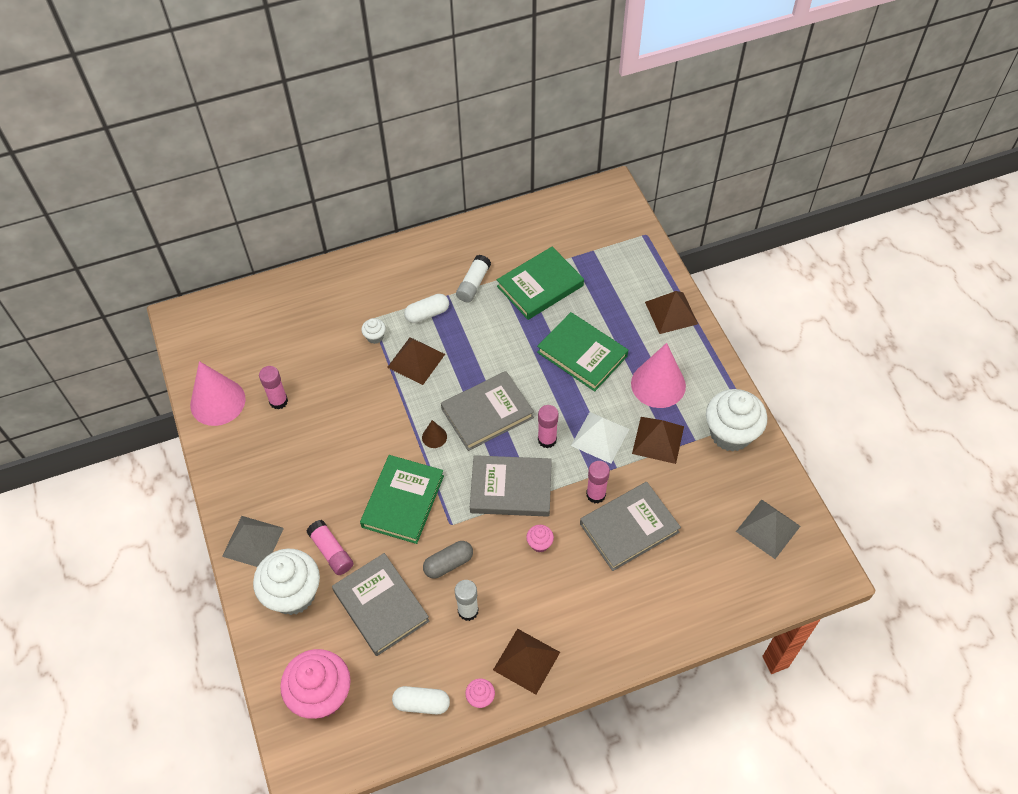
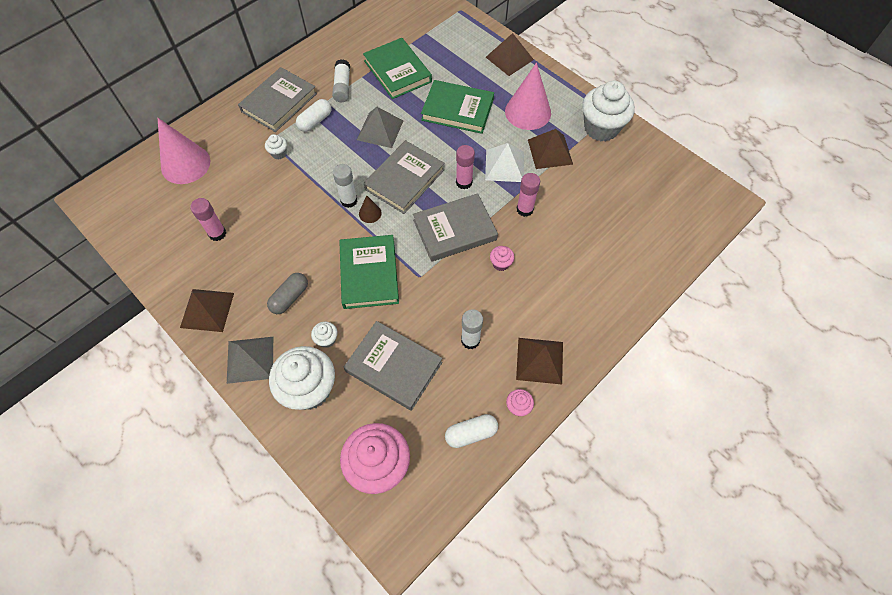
camera: 25 degrees left, 5 degrees up
(217, 402) = (160, 254): pink cone -> pink cone (185, 164)
(331, 552) = (327, 339): pink glue stick -> white cupcake
(416, 360) = (324, 160): brown pyramid -> brown pyramid (207, 310)
(420, 415) = (349, 200): none -> white glue stick
(448, 563) = (434, 309): grey capsule -> grey capsule (290, 297)
(540, 286) = (397, 71): green book -> green book turned 60 degrees counterclockwise
(629, 528) = (564, 225): grey book -> grey book (279, 102)
(768, 528) = (666, 185): grey pyramid -> grey pyramid (380, 130)

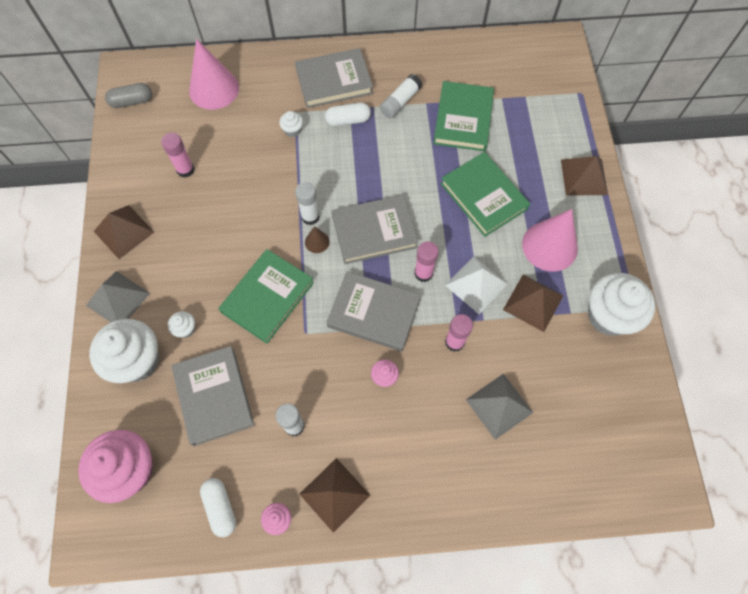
camera: 40 degrees right, 5 degrees up
(290, 297) = (190, 269): grey capsule -> grey capsule (132, 101)
(380, 130) = (395, 167): grey pyramid -> grey pyramid (499, 406)
(471, 433) = (220, 507): white capsule -> white capsule turned 45 degrees clockwise

